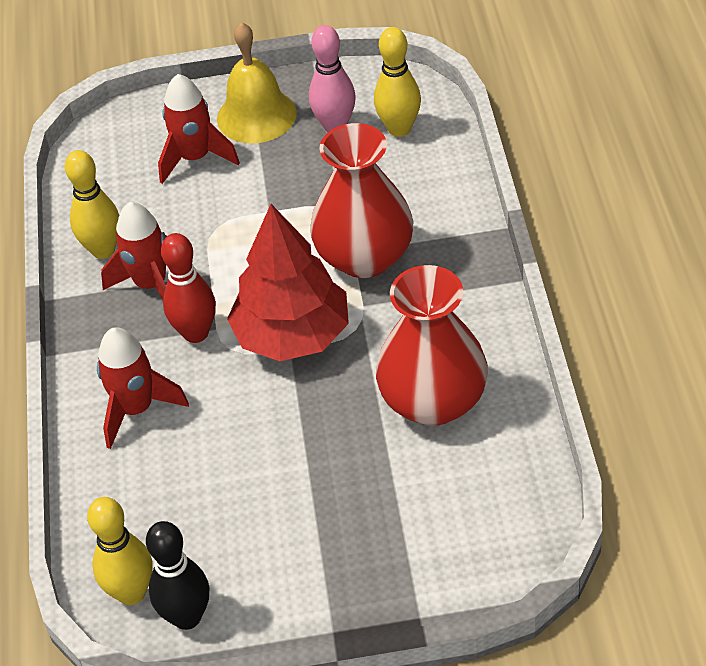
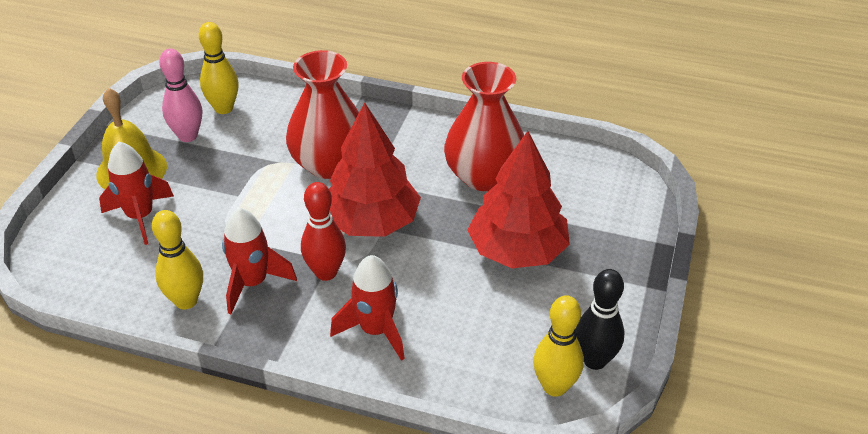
camera: 70 degrees left, 5 degrees down
(321, 482) = (517, 251): none -> red tree

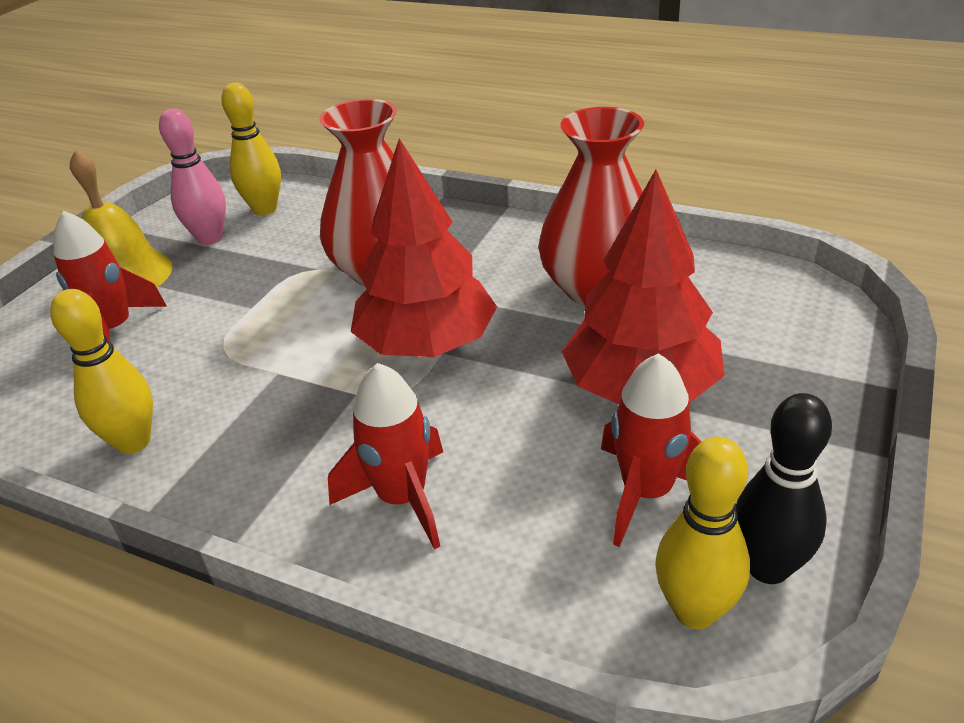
camera: 10 degrees right, 5 degrees down
(253, 283) = (236, 421): red rocket -> red rocket (646, 492)
(326, 272) = (345, 410): red bowling pin -> none

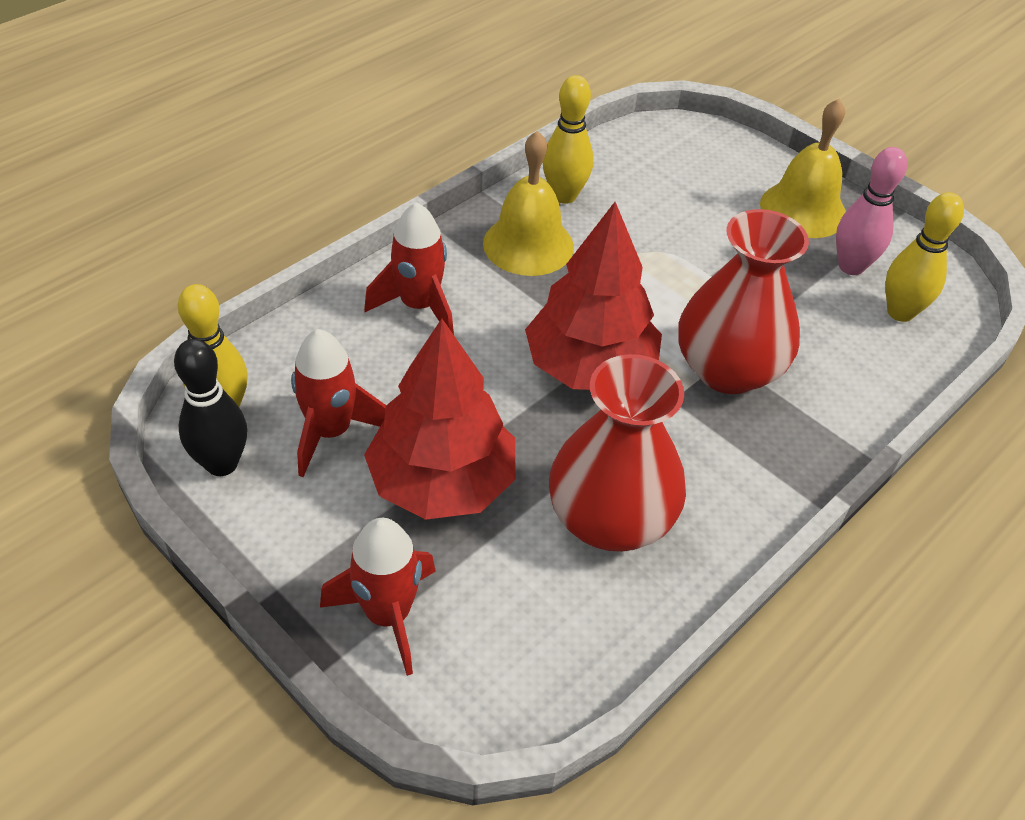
camera: 105 degrees right, 10 degrees up
(114, 330) = (715, 197): red rocket -> red rocket (388, 615)
(245, 443) = (528, 245): none -> yellow bell

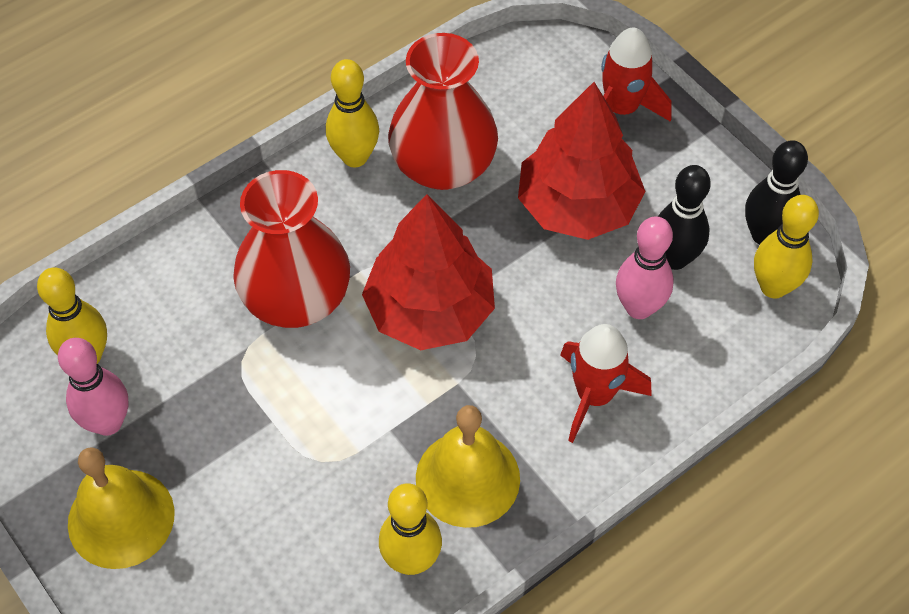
camera: 170 degrees left, 10 degrees up
(331, 432) = (674, 258): red rocket -> black bowling pin
(373, 382) = (639, 307): none -> pink bowling pin
(719, 522) = (355, 157): none -> yellow bowling pin

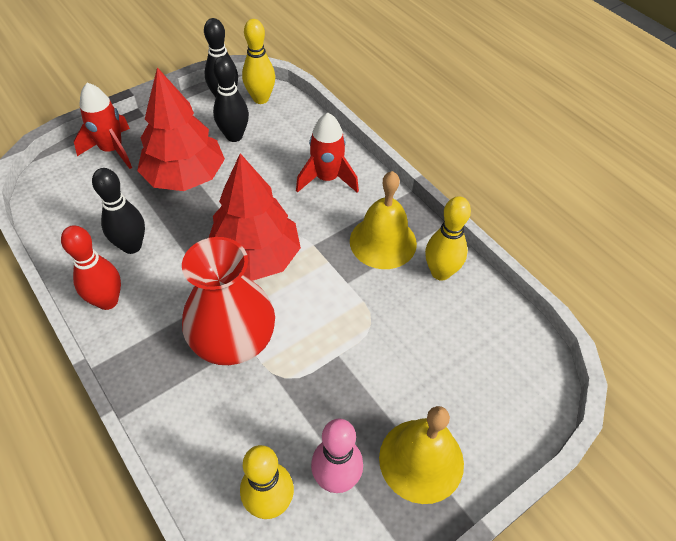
camera: 90 degrees left, 5 degrees down
(355, 157) = (108, 301): yellow bowling pin -> red bowling pin
(443, 165) = (132, 246): red vase -> black bowling pin
(639, 307) = (267, 154): pink bowling pin -> none

